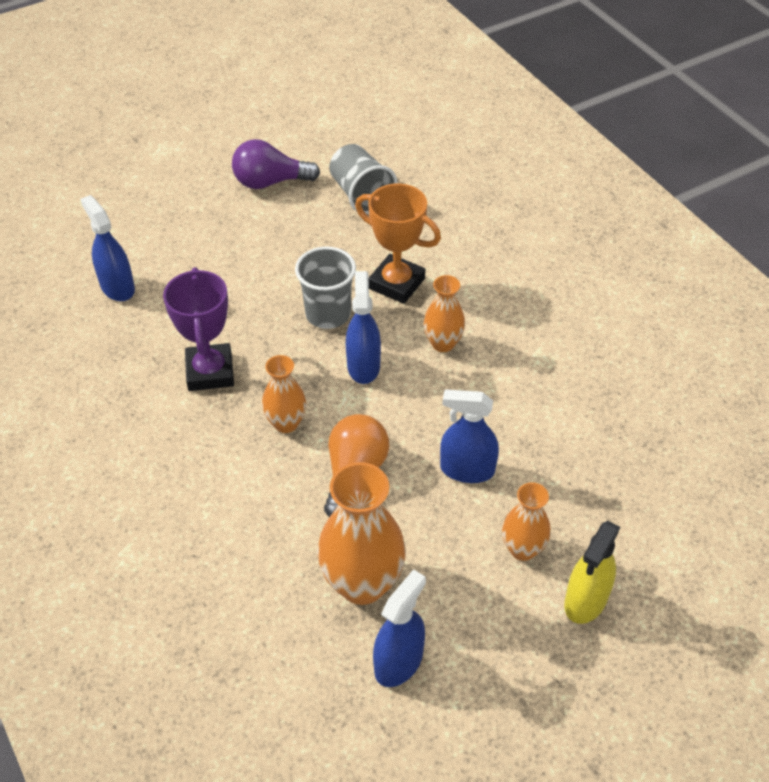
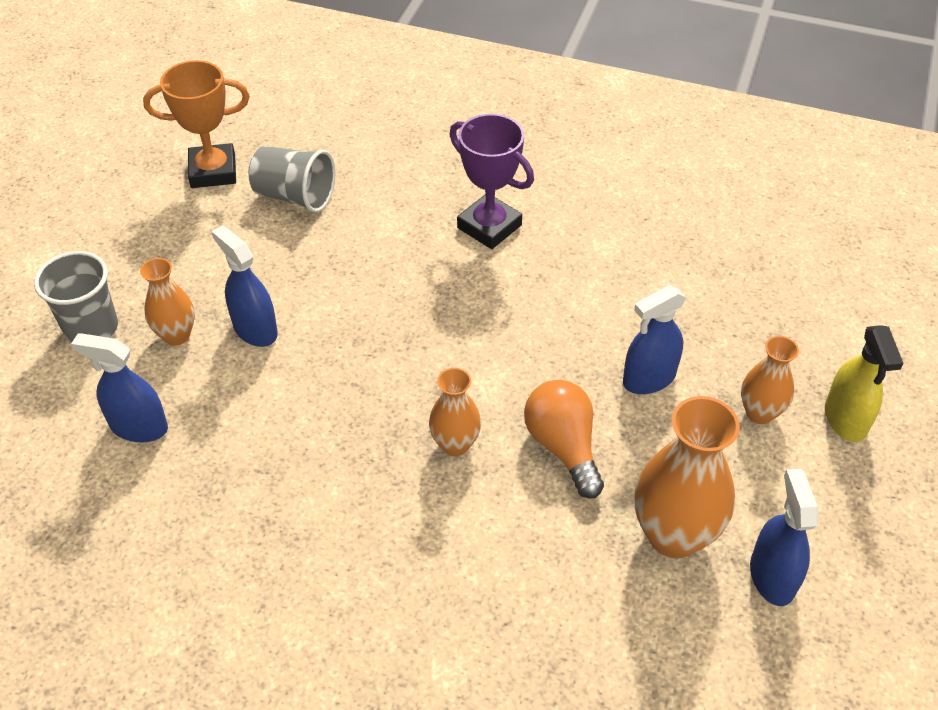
camera: 40 degrees left, 0 degrees up
(210, 372) = (330, 446): purple trophy -> purple trophy (489, 226)
(270, 182) = (190, 233): purple light bulb -> none
(328, 314) = (383, 322): grey cup -> grey cup (91, 328)
(363, 366) = (467, 348): blue spray bottle -> blue spray bottle (255, 329)
(396, 283) = (416, 257): orange trophy -> orange trophy (213, 171)
(443, 343) = (513, 285): orange vase -> orange vase (176, 335)

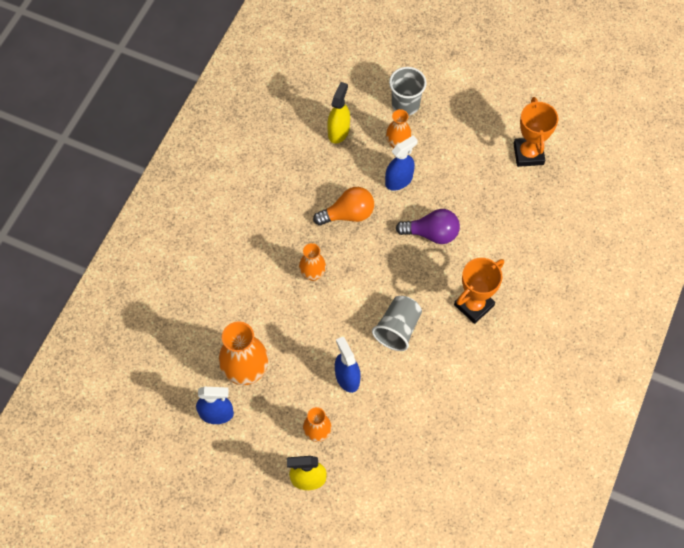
camera: 95 degrees right, 15 degrees up
(139, 427) = (338, 131): blue spray bottle -> yellow spray bottle
(295, 196) = (504, 198): grey cup -> grey cup (397, 329)
(362, 281) = (431, 233): none -> purple light bulb
(489, 226) = (474, 305): purple trophy -> orange trophy
(563, 446) = (305, 326): orange light bulb -> orange light bulb (348, 214)

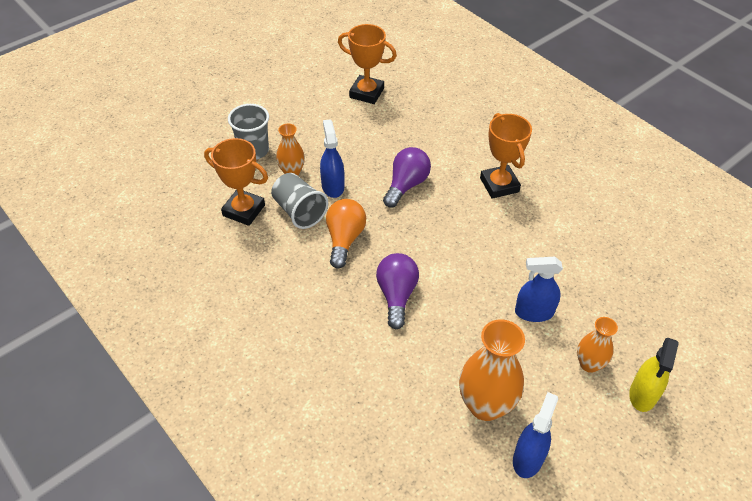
camera: 65 degrees left, 15 degrees down
(313, 274) = (396, 295): orange vase -> purple light bulb
(338, 131) = (244, 210): yellow spray bottle -> orange trophy
(397, 329) = (497, 250): grey cup -> grey cup (299, 211)

